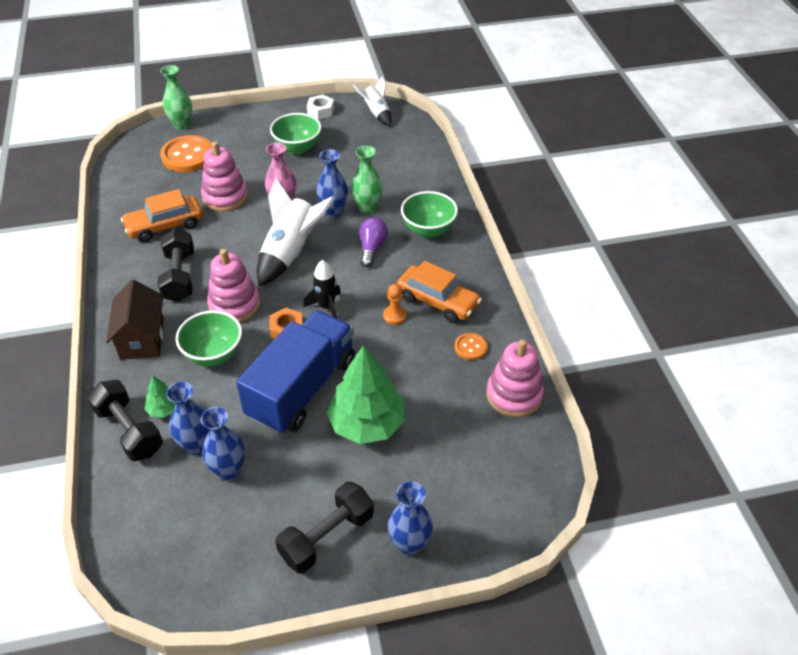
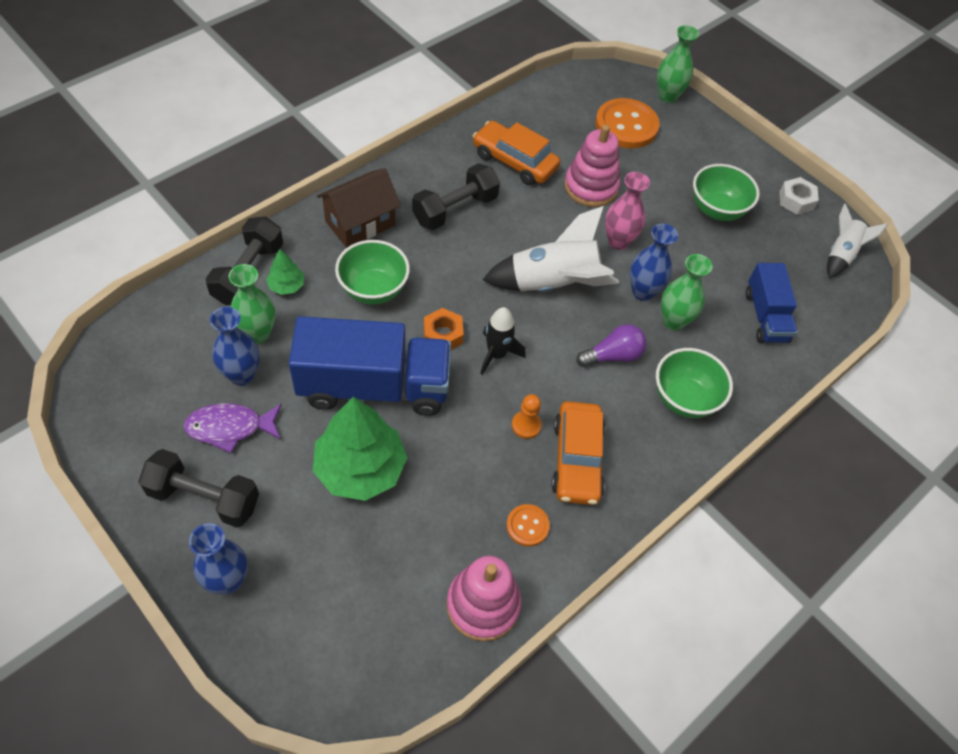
camera: 55 degrees right, 10 degrees up
(196, 446) = (258, 334): blue vase -> green vase
(234, 305) = (447, 273): pink stacking toy -> none
(273, 496) = (230, 428): none -> purple fish
(395, 166) = (765, 316): none -> blue truck

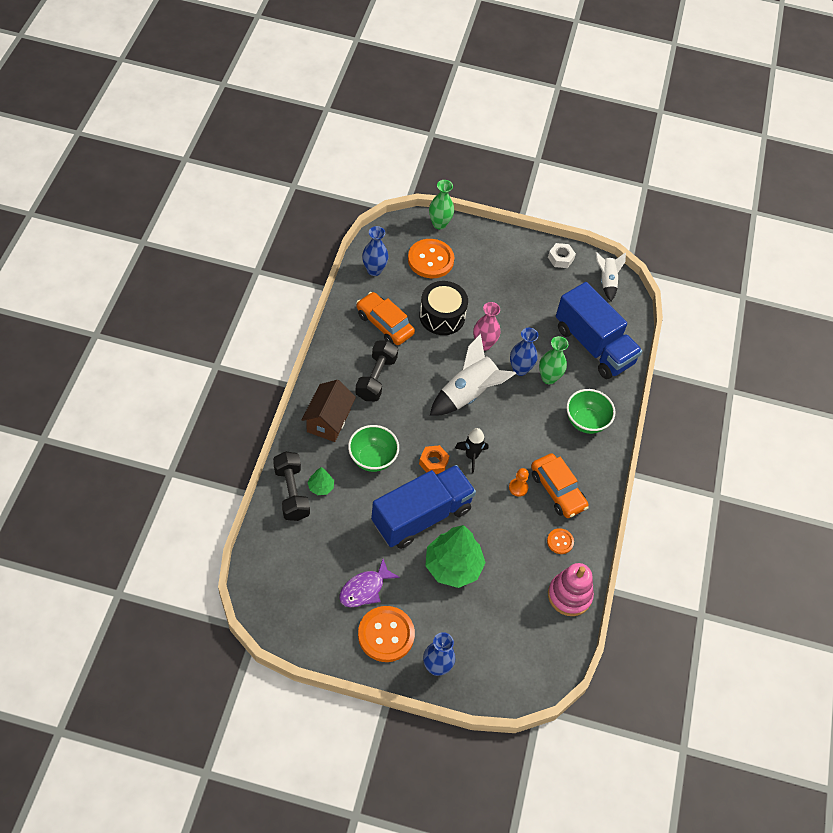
camera: 35 degrees left, 0 degrees up
(204, 498) = (386, 635): black dumbbell -> orange button
(242, 375) = (344, 555): blue vase -> blue vase (374, 270)
(258, 334) = (331, 526): green vase -> none
(514, 161) = (384, 324): orange car -> orange car turned 45 degrees clockwise
(591, 187) = (442, 316): pink stacking toy -> black drum
(612, 356) = (532, 419): purple light bulb -> none
(716, 210) = (522, 291): green bowl -> none
(765, 316) = (593, 345): blue truck -> blue truck, size x1.78

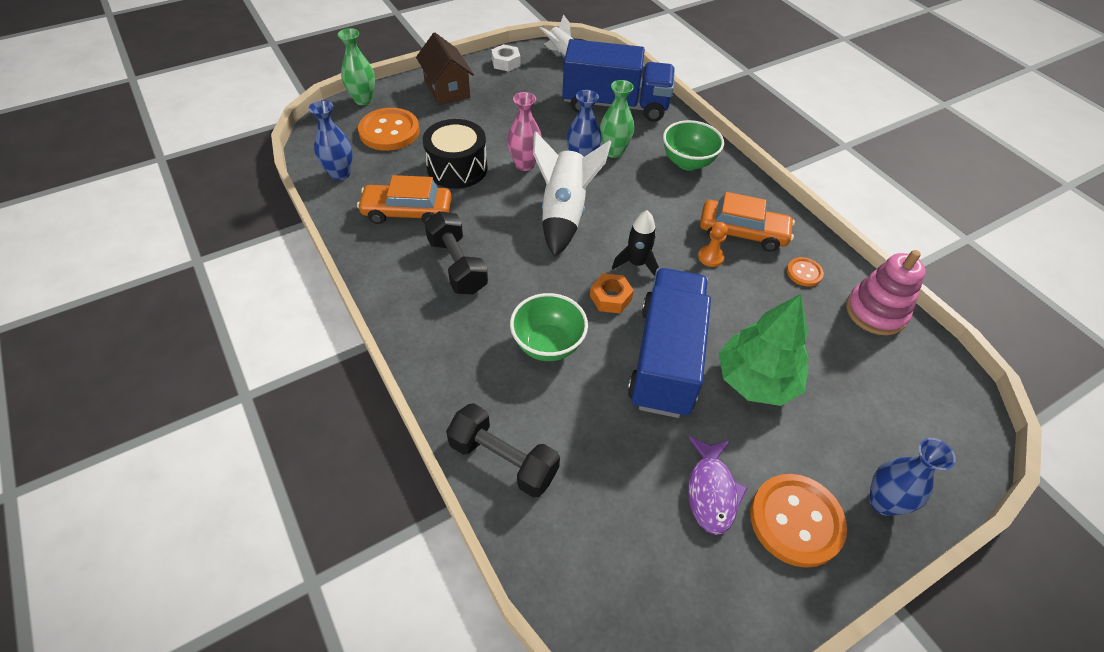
camera: 40 degrees left, 5 degrees down
(321, 487) = (529, 423): green tree -> none
(328, 421) = (455, 345): brown house -> brown house (447, 89)

